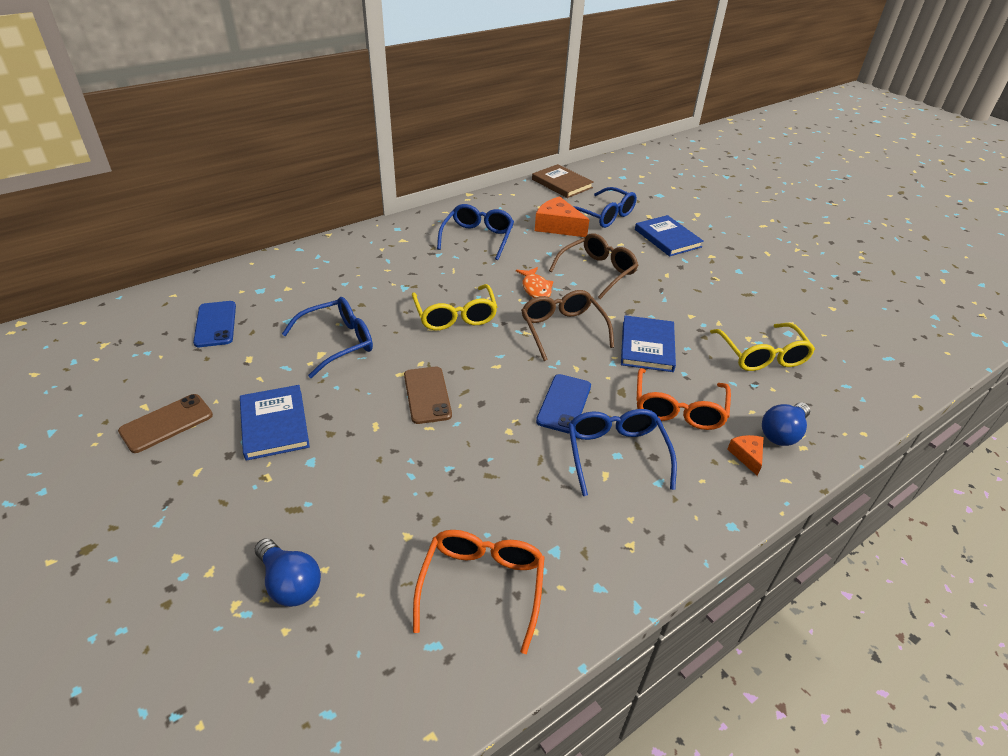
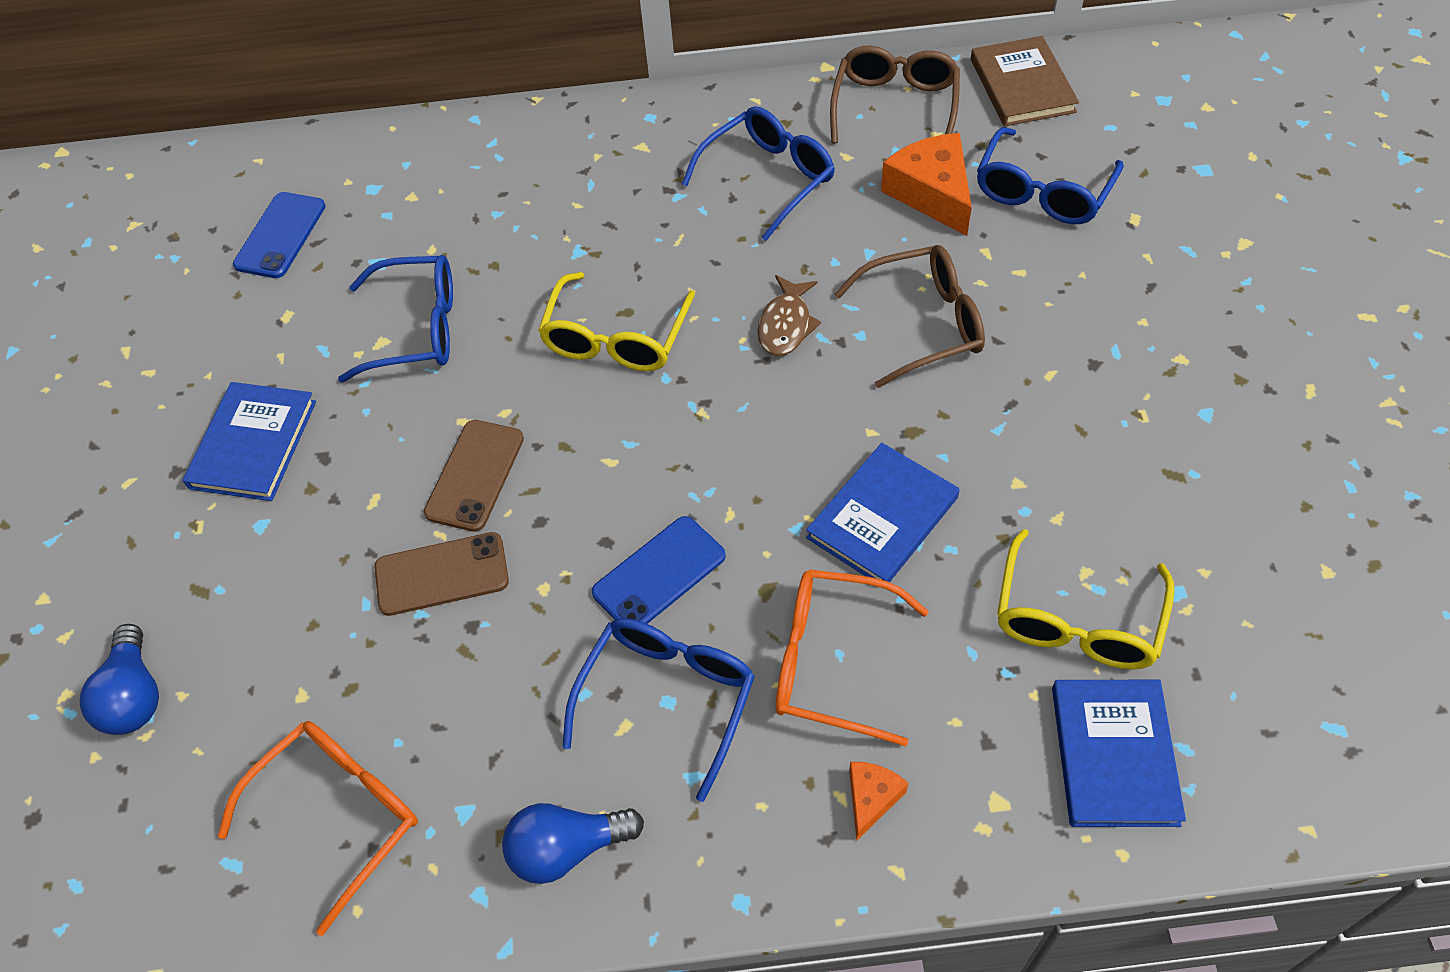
camera: 35 degrees right, 15 degrees up
(166, 423) = (135, 389): brown phone -> brown phone (442, 574)
(535, 288) = (786, 325): orange fish -> brown fish
(563, 330) = (765, 429): brown glasses -> brown glasses (895, 107)
(604, 215) = (1043, 191): blue glasses -> blue glasses turned 45 degrees clockwise
(667, 238) = (1125, 287): blue book -> blue book (1114, 755)
(678, 409) = (832, 662): orange glasses -> orange glasses turned 60 degrees clockwise
(782, 433) = (971, 786): blue light bulb -> blue light bulb (567, 848)

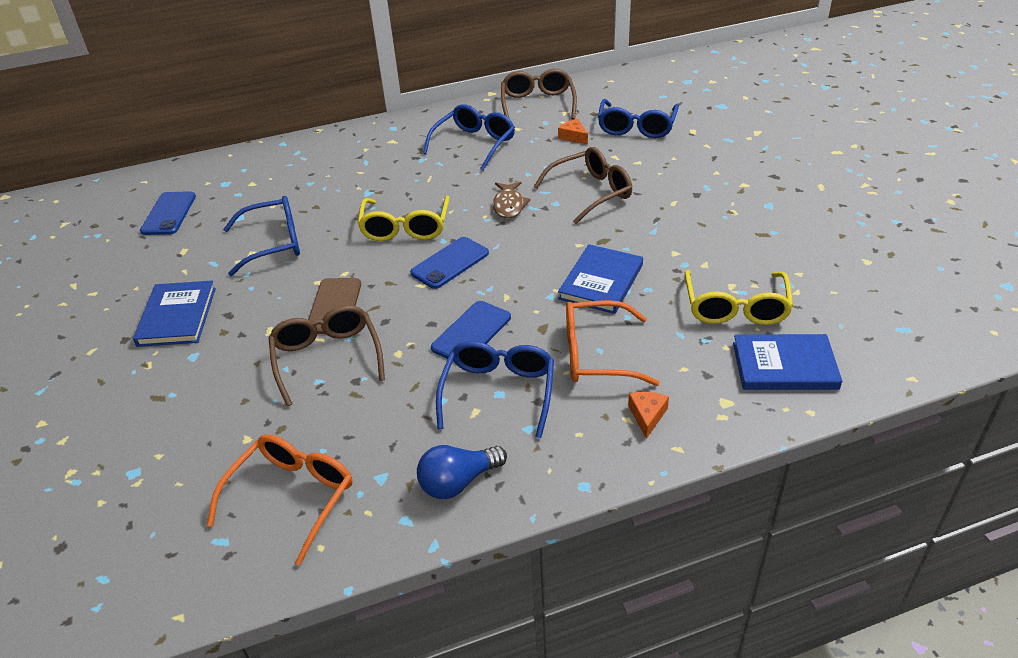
camera: 15 degrees left, 15 degrees down
(134, 695) = (123, 462): blue light bulb -> none
(442, 574) = (327, 358): brown phone -> brown glasses
(664, 427) = (450, 263): none -> blue phone
(932, 193) = (573, 137): orange cheese -> orange cheese, size x0.52
(1022, 85) = (606, 86): brown book -> none
(1114, 755) = (784, 366): blue book -> blue book turned 75 degrees counterclockwise

